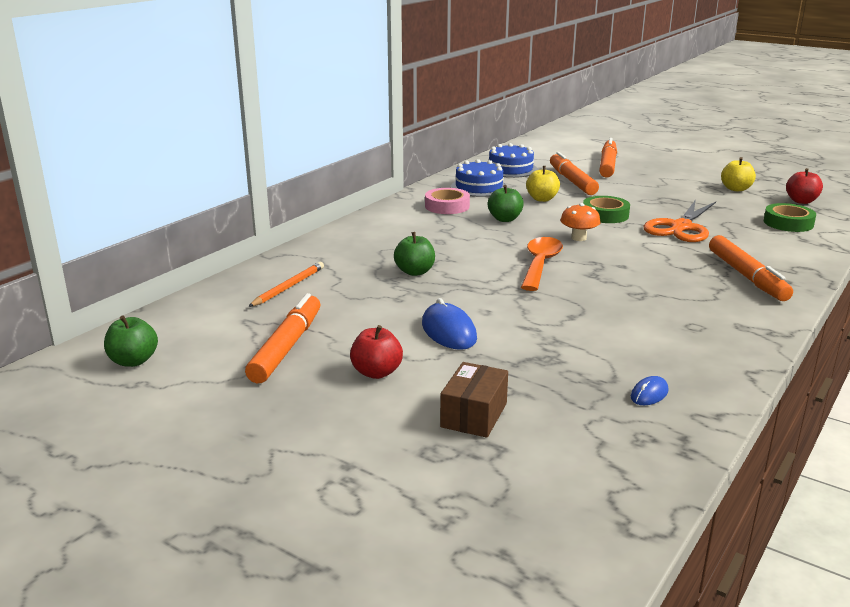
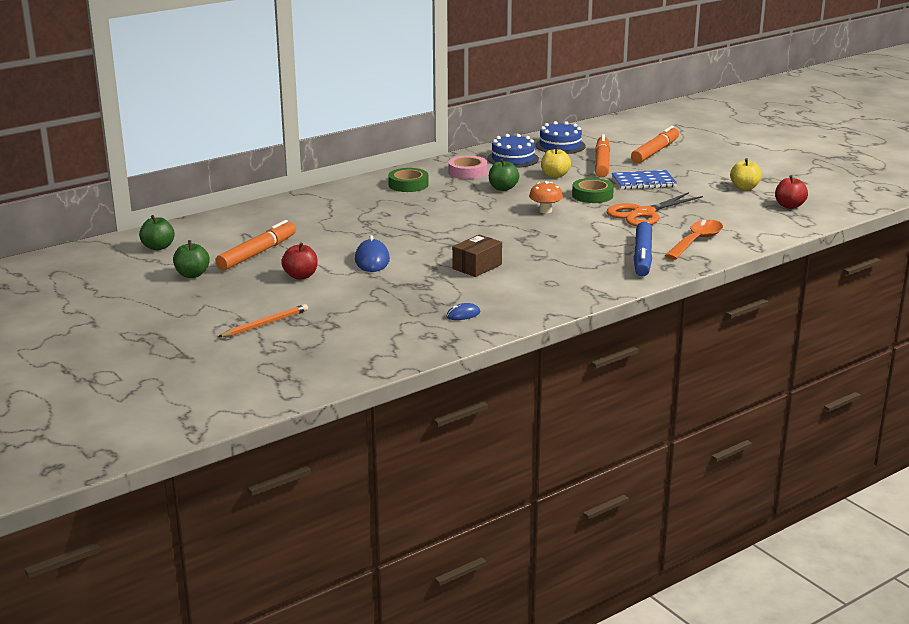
camera: 20 degrees right, 0 degrees up
(288, 287) = (290, 216): orange pencil -> orange pencil (265, 324)
(415, 272) = (389, 218): green apple -> green apple (192, 275)
(474, 415) = (337, 307): brown box -> brown box (477, 266)
(540, 264) = (490, 226): orange spoon -> orange spoon (696, 241)
(636, 194) = (643, 182): none -> blue notebook
(746, 276) = (642, 257): orange marker -> blue marker
(788, 223) = (745, 222): green tape -> green tape (408, 185)

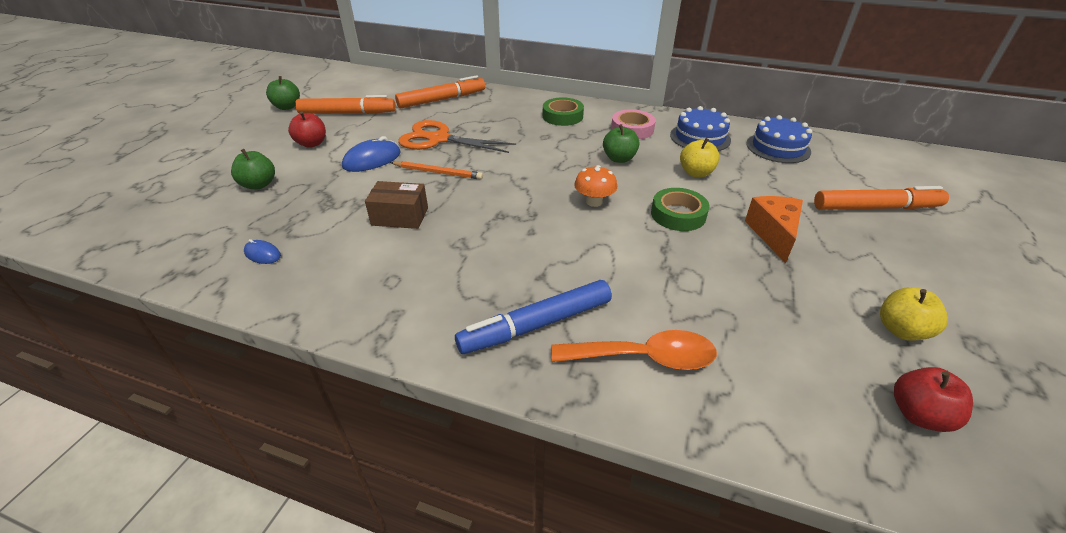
camera: 55 degrees right, 15 degrees up
(158, 247) = (331, 81): green apple -> green apple (259, 185)
(265, 324) = (197, 164): orange pencil -> orange pencil (437, 172)
(602, 163) = (778, 186): orange marker -> orange marker (442, 100)
(643, 182) = (773, 234): blue notebook -> orange cheese
(644, 213) = (677, 272): orange scissors -> orange scissors (438, 139)

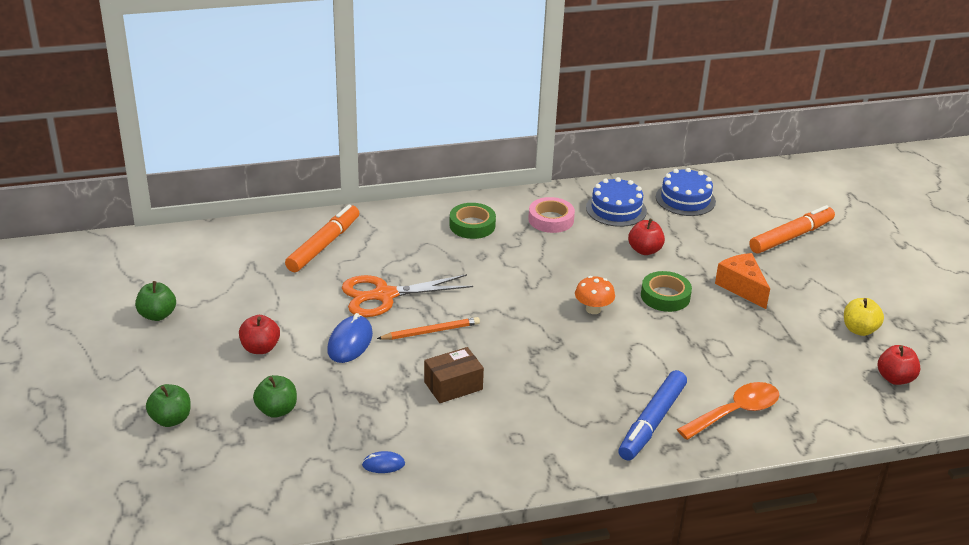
camera: 35 degrees left, 5 degrees down
(347, 113) = (243, 298): orange marker -> none
(619, 159) = (571, 258): green apple -> green apple (171, 419)
(696, 173) = (644, 250): yellow apple -> red apple

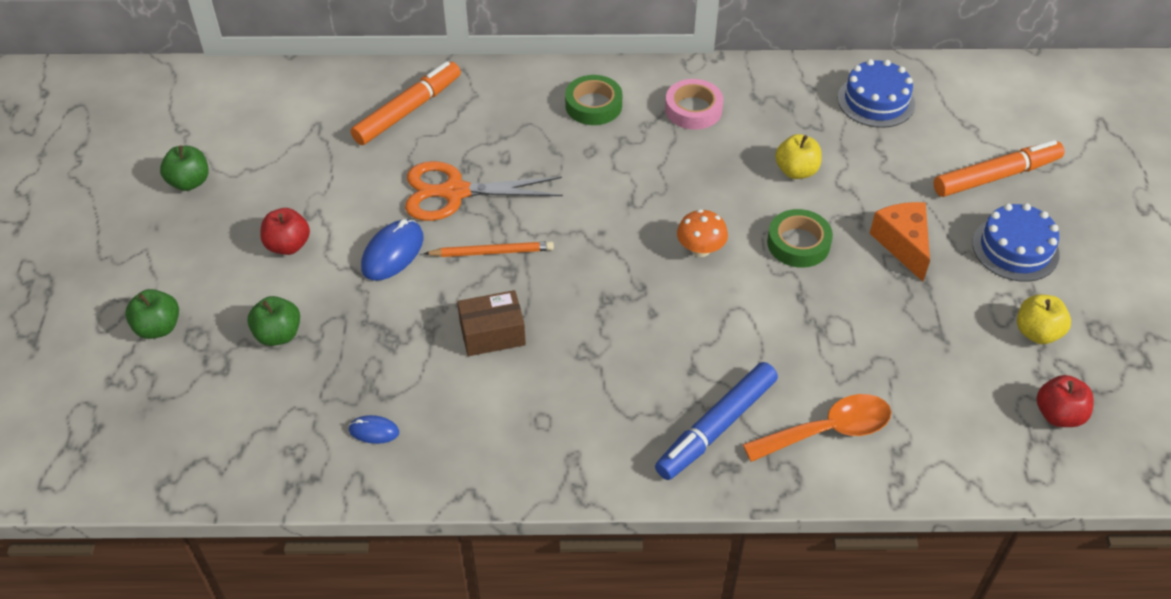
camera: 15 degrees right, 15 degrees up
(616, 209) = (781, 105): blue cake -> blue cake (1015, 248)
(644, 250) = (796, 171): red apple -> yellow apple

